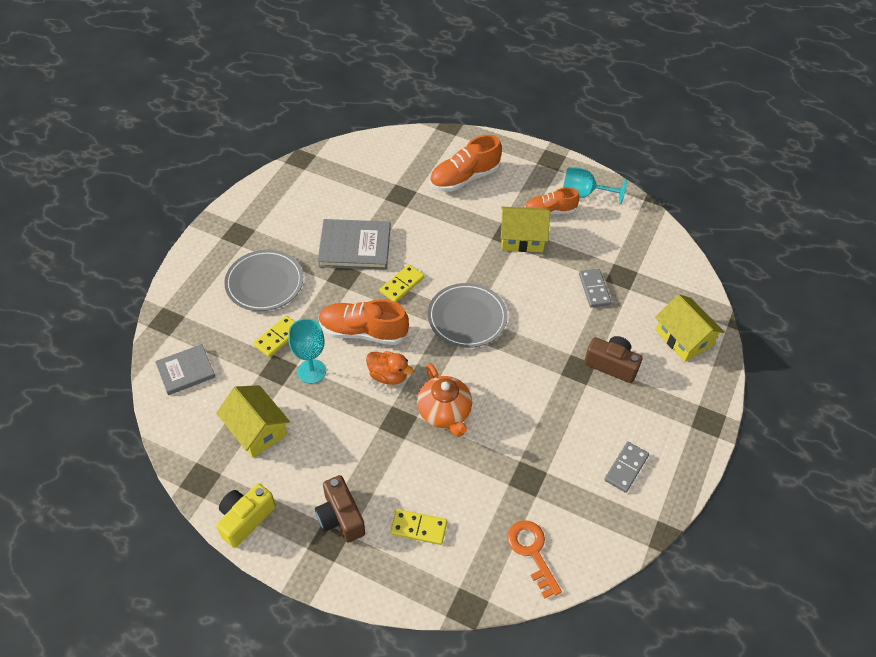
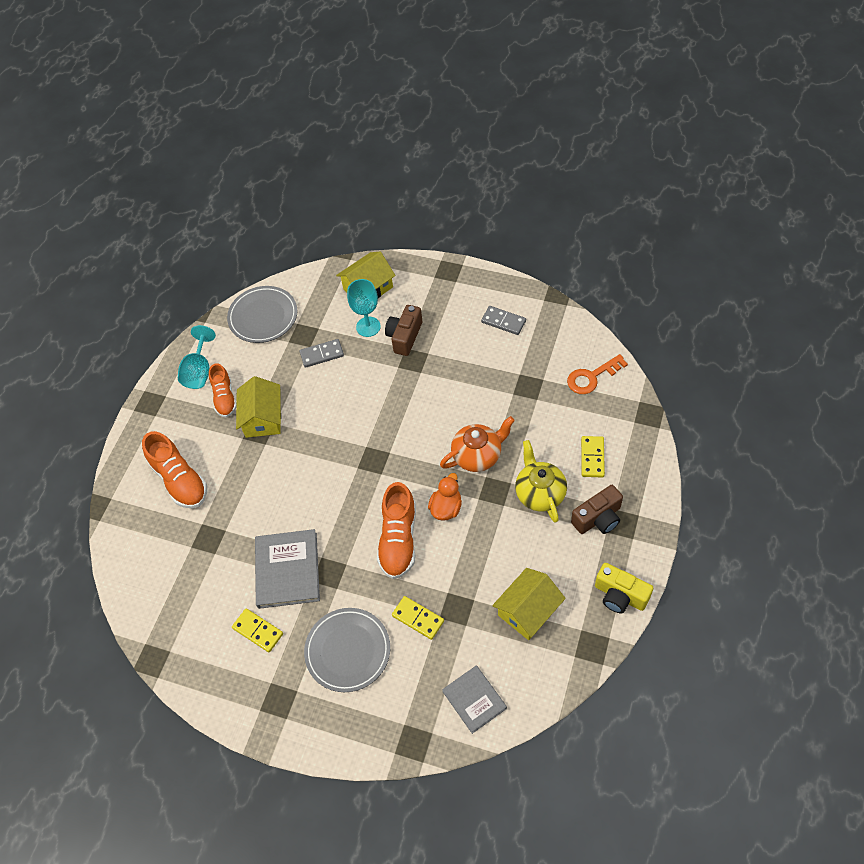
camera: 90 degrees left, 5 degrees up
(311, 371) = (453, 576): turquoise goblet -> turquoise goblet (368, 327)
(385, 464) = (539, 493): none -> yellow teapot
(402, 285) = (334, 515): yellow domino -> yellow domino (258, 631)
(467, 317) = (368, 452): grey plate -> grey plate (263, 317)

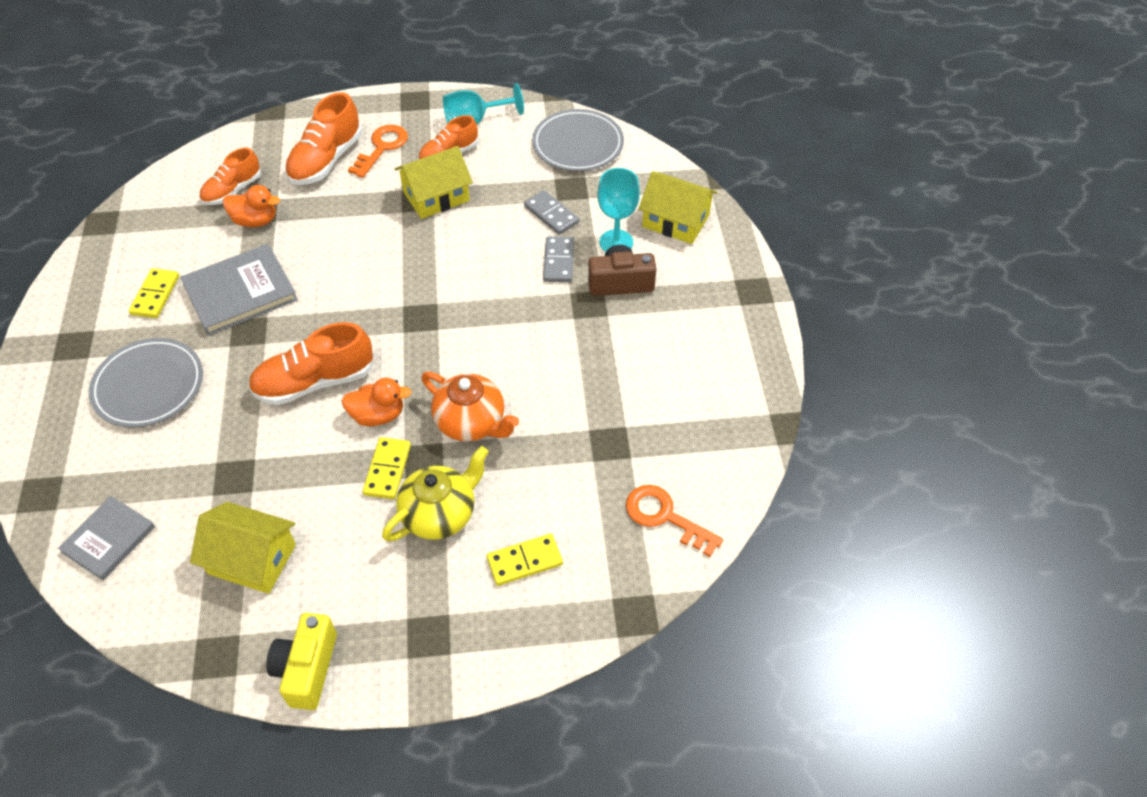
camera: 60 degrees right, 5 degrees down
(173, 553) = (232, 190): none -> orange shoe
(189, 439) = (382, 148): none -> orange key
(217, 544) = (255, 221): none -> orange duck
(418, 618) = (209, 440): yellow domino -> yellow domino (387, 470)
(503, 321) = (704, 379): grey domino -> grey domino (559, 261)
(598, 518) = (425, 600): brown camera -> none

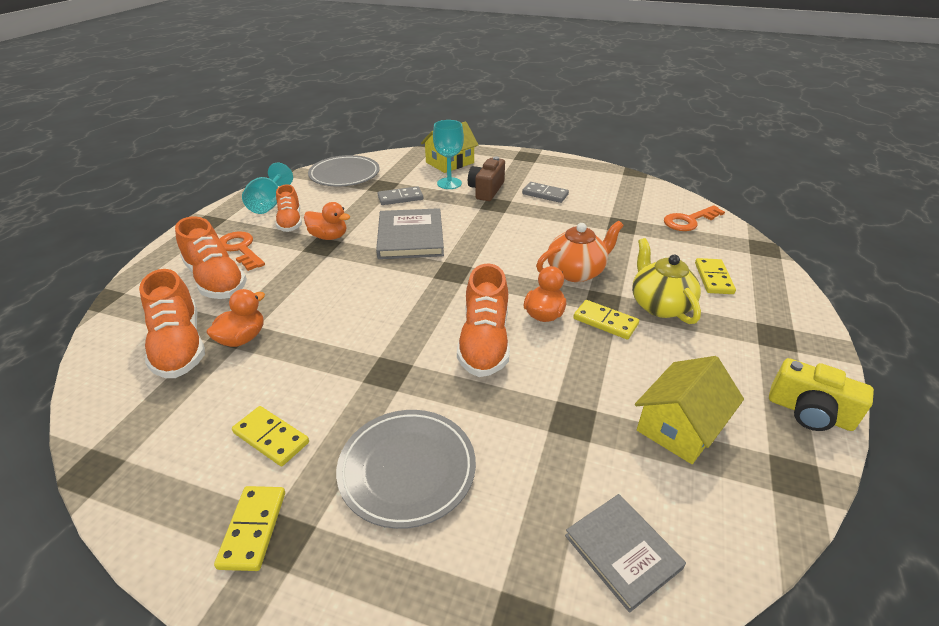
camera: 65 degrees left, 15 degrees down
(78, 327) = (253, 529): none -> yellow domino
(232, 190) = (180, 346): orange shoe -> orange shoe, size x1.53
(240, 292) = (330, 368): grey book -> grey book (410, 237)
(436, 196) = (329, 237): yellow house -> orange duck
(559, 261) = (447, 205): grey domino -> grey domino (545, 194)

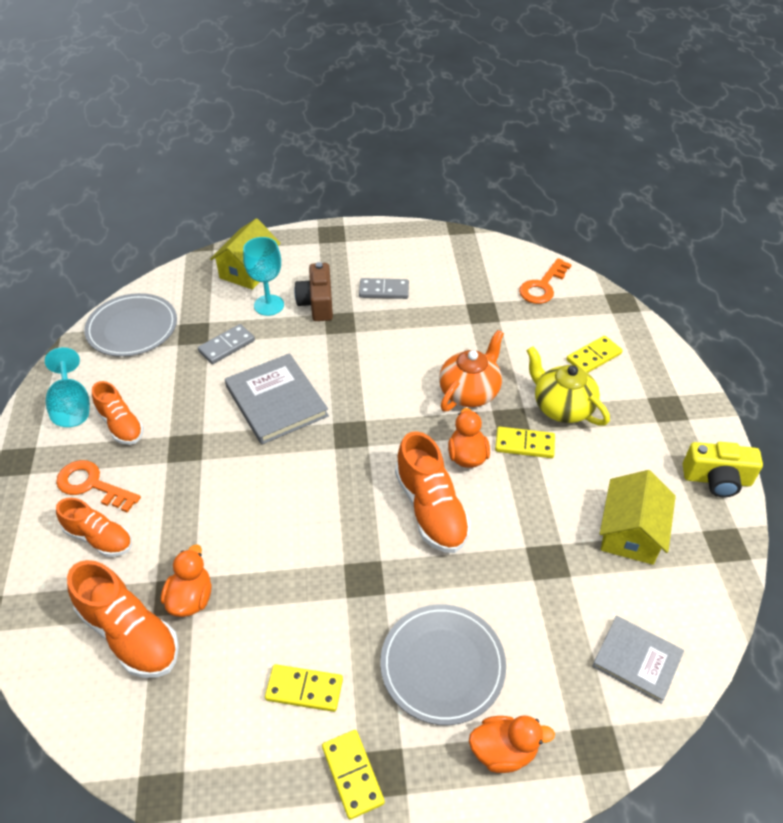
camera: 25 degrees left, 10 degrees up
(216, 280) = (99, 538): orange shoe -> orange shoe, size x0.65
(329, 237) = (184, 432): orange duck -> orange duck (503, 751)
(713, 278) = (593, 357): yellow domino -> yellow domino turned 75 degrees clockwise

